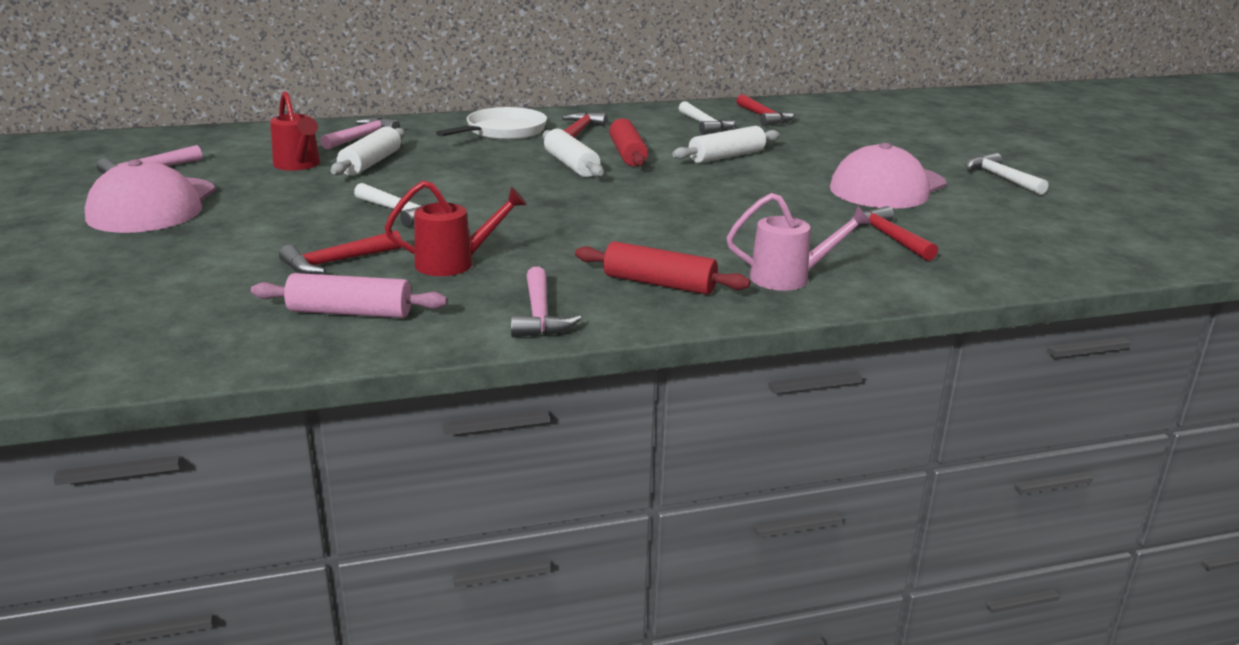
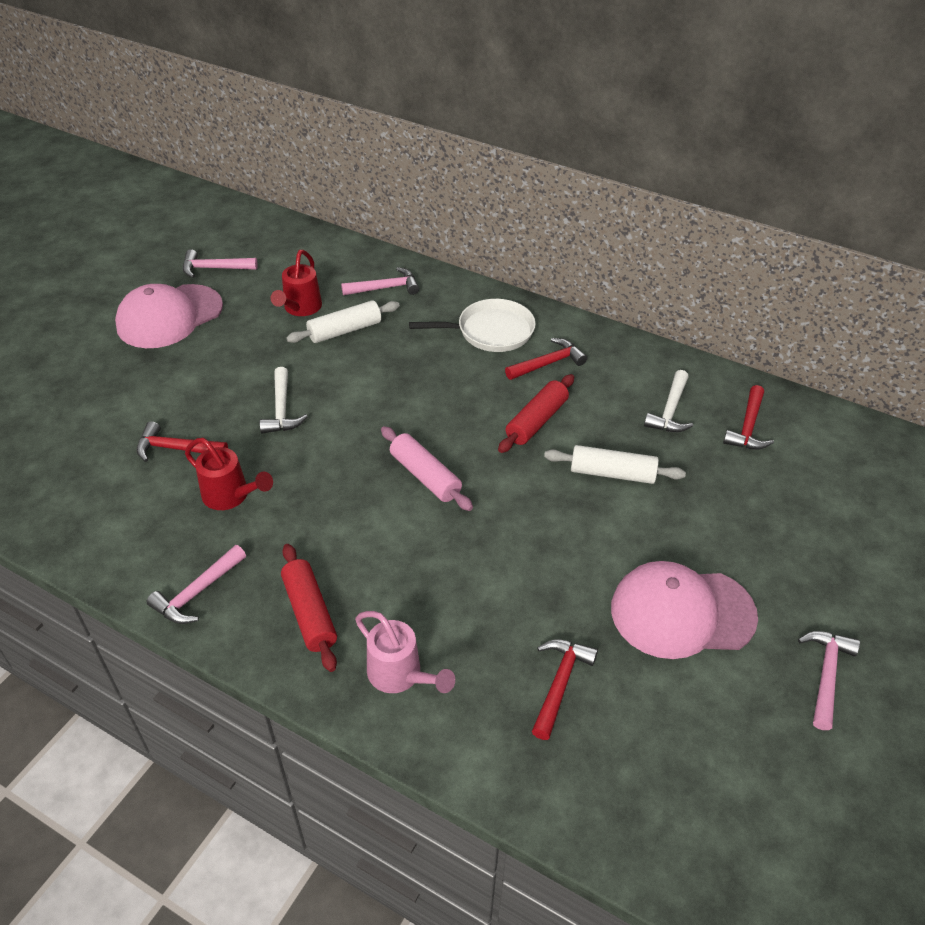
camera: 45 degrees right, 20 degrees up
(350, 313) = (116, 511): pink rolling pin -> pink rolling pin (425, 476)
(571, 165) = (471, 413): white rolling pin -> none
(1001, 178) = (826, 675): white hammer -> pink hammer

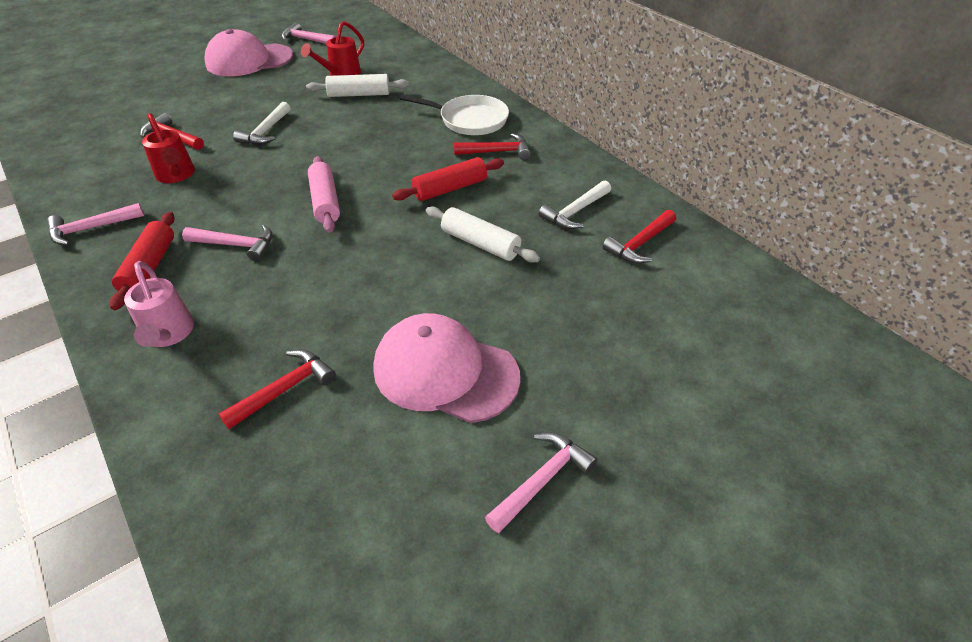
camera: 25 degrees right, 0 degrees up
(385, 288) = (414, 75): pink hammer -> pink hammer (236, 245)

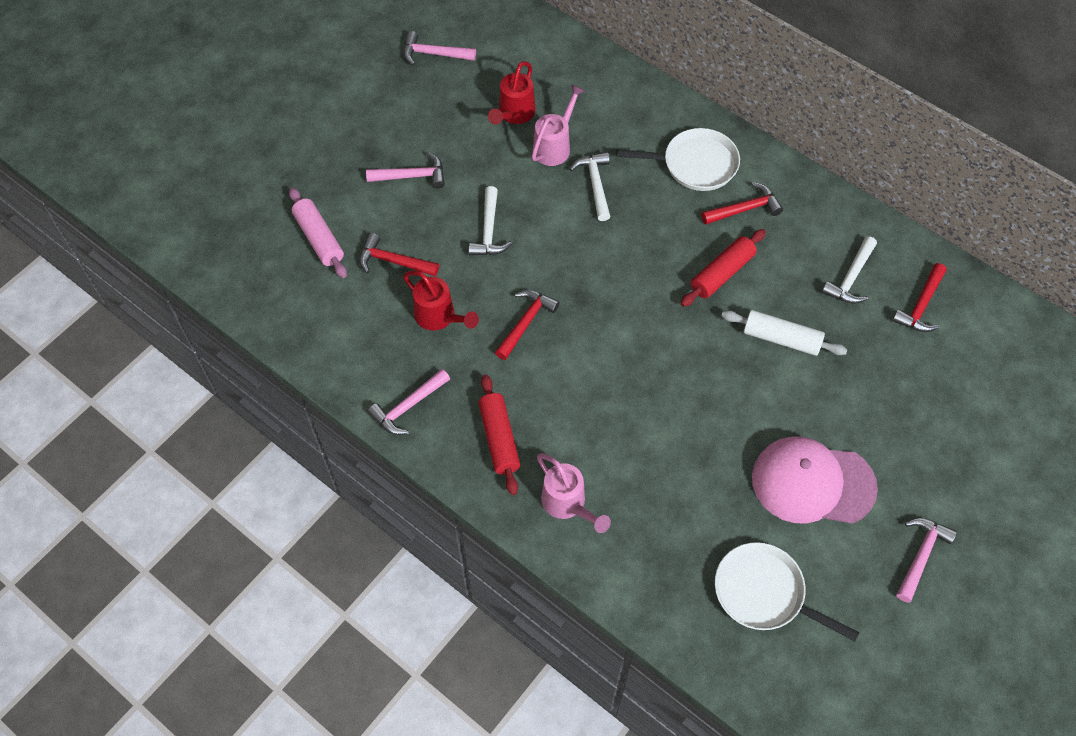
camera: 15 degrees left, 15 degrees up
(236, 245) = (561, 394): pink hammer -> pink hammer (412, 176)
(249, 60) = (389, 110): pink cap -> none
(285, 389) = (696, 530): red hammer -> red hammer (526, 322)
(319, 475) = (764, 593): none -> white pan
(325, 202) = (611, 319): pink rolling pin -> pink rolling pin (319, 238)
(359, 94) = (554, 146): white rolling pin -> pink watering can
(376, 119) = (595, 184): none -> white hammer

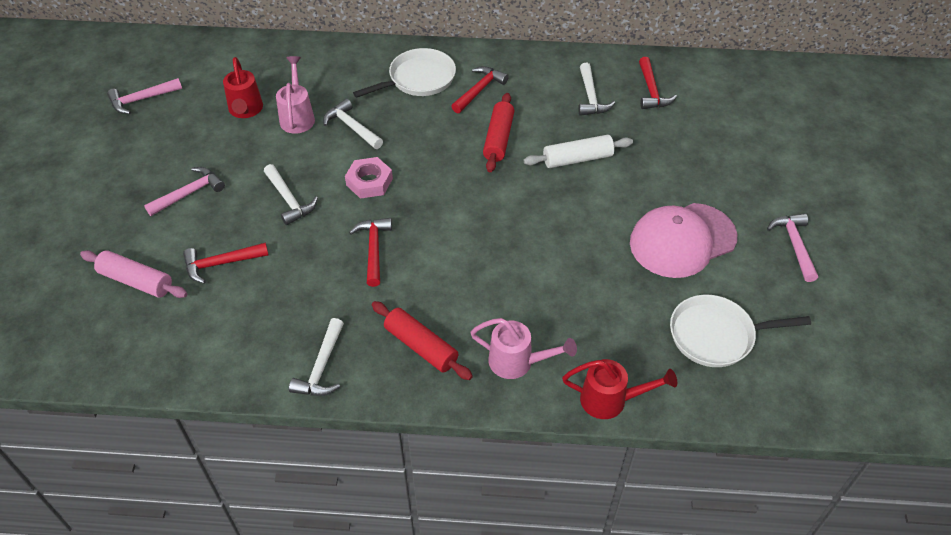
camera: 35 degrees left, 10 degrees down
(408, 406) = (321, 367): pink hammer -> white hammer
(439, 317) = (295, 284): red watering can -> red watering can (610, 400)
(570, 252) = (369, 182): none -> pink nut

